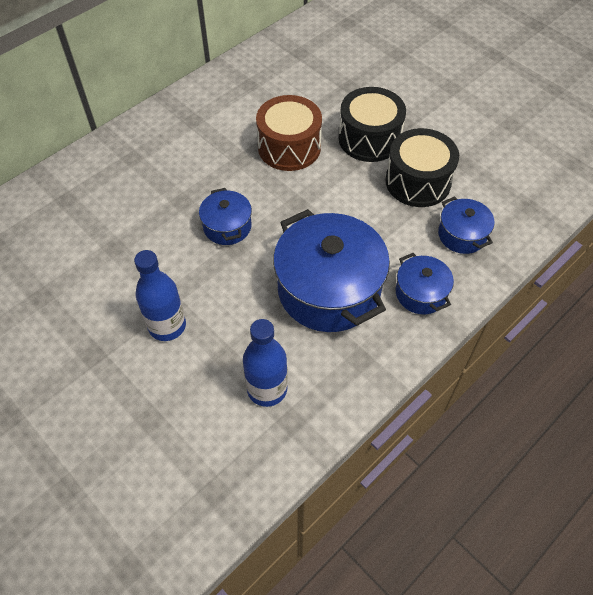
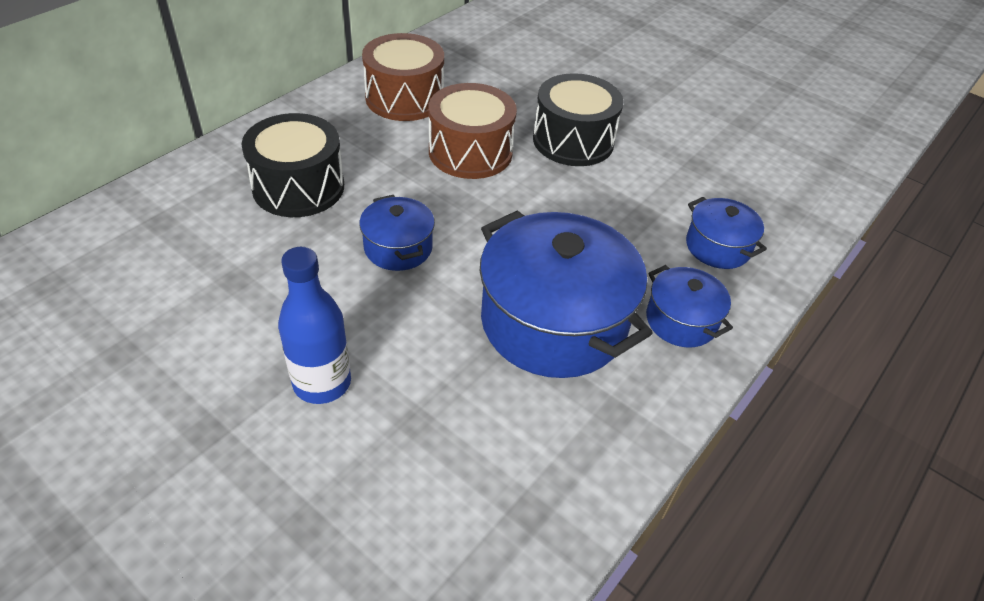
camera: 10 degrees left, 10 degrees down
(245, 97) = (404, 98): none -> brown drum
(267, 389) = (485, 465): blue bottle -> none
(418, 182) = (645, 187): black drum -> black drum (298, 187)

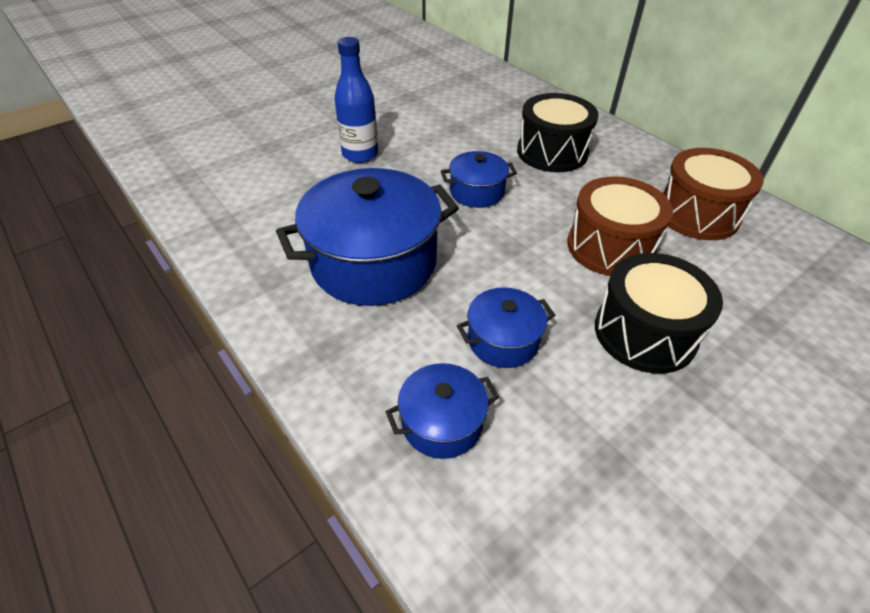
camera: 105 degrees right, 0 degrees up
(681, 321) = (345, 350): blue pot -> blue pot (503, 340)

